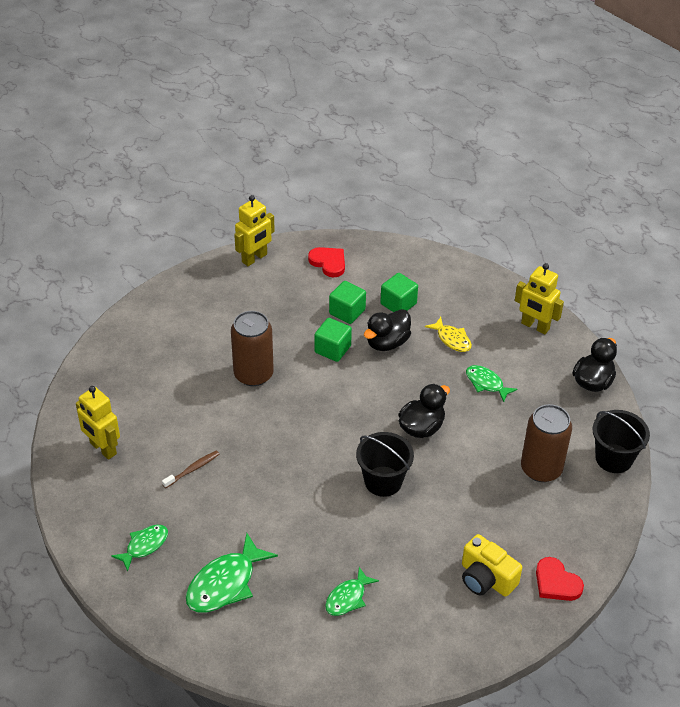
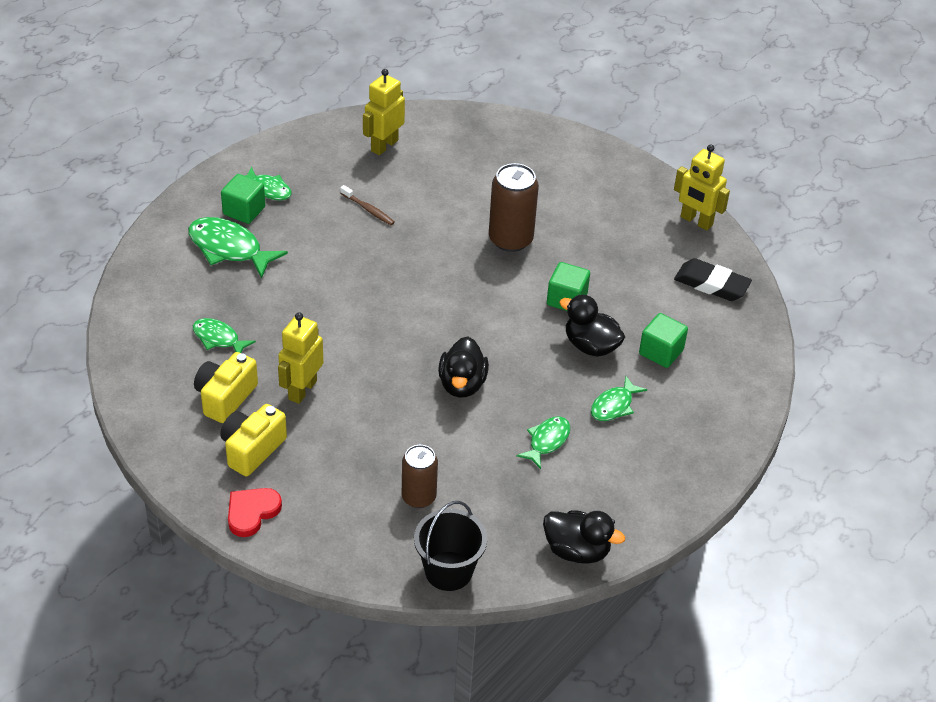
camera: 80 degrees right, 0 degrees up
(328, 263) = (711, 284): red heart -> black eraser
(347, 312) = (632, 307): green cube -> green cube (244, 211)
(383, 481) = (376, 356): black bucket -> none
(421, 427) = (462, 384): black duck -> black duck turned 60 degrees clockwise
(423, 596) = (225, 397): none -> yellow camera
(452, 339) = (614, 405): yellow fish -> green fish
(535, 326) = (662, 488): yellow robot -> yellow robot (302, 390)
(541, 469) = (418, 497): brown can -> brown can, size x0.67

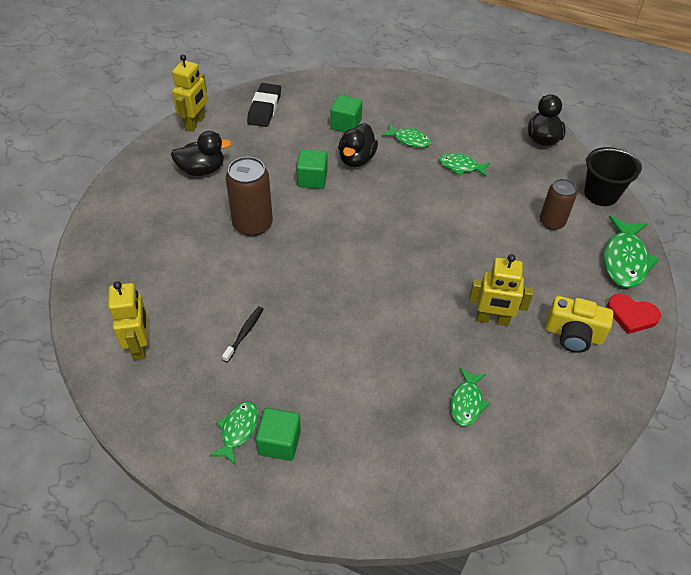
camera: 105 degrees left, 5 degrees up
(225, 397) = (531, 372): yellow camera -> none
(229, 249) = (342, 436): green fish -> green fish (625, 260)
(368, 209) = (244, 333): brown toothbrush -> black toothbrush
(384, 145) = (140, 346): yellow robot -> yellow robot turned 120 degrees counterclockwise
(462, 384) = (431, 221): black duck -> black duck (202, 170)

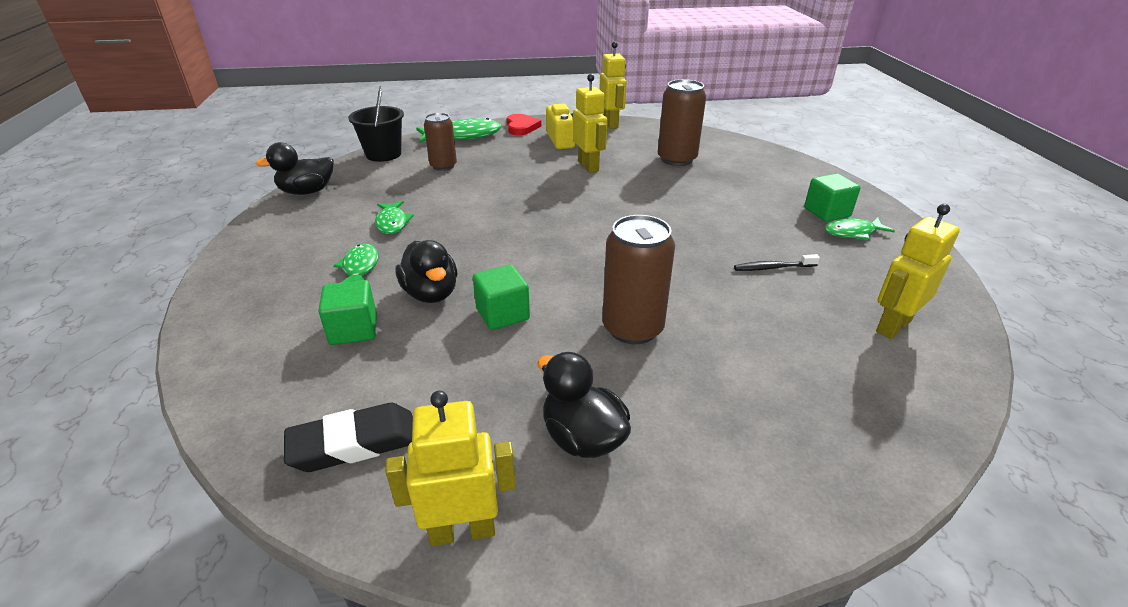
camera: 120 degrees left, 15 degrees down
(356, 159) = (431, 293): black duck -> black duck turned 75 degrees clockwise
(467, 402) = (676, 159): green fish -> brown can
(605, 404) = (611, 124): none -> yellow robot

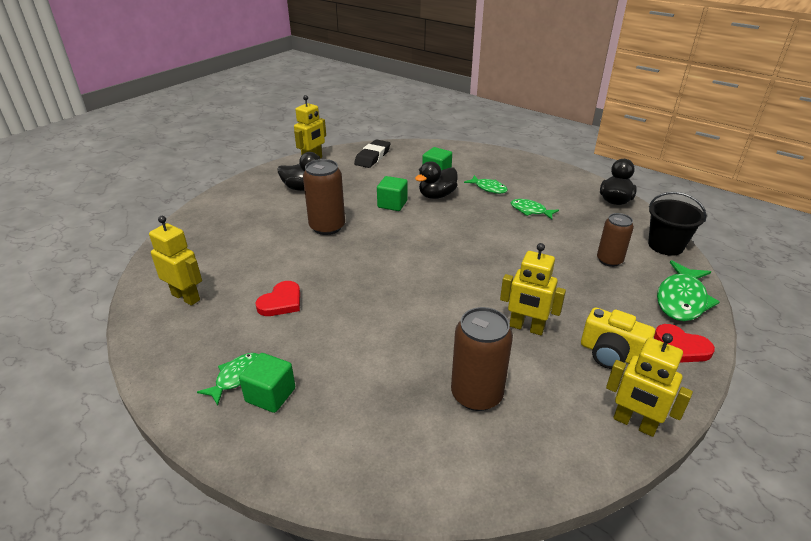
camera: 135 degrees right, 0 degrees up
(431, 293) = (437, 195): black duck -> black duck turned 60 degrees counterclockwise
(773, 267) = (281, 302): black toothbrush -> red heart
(892, 326) = (186, 297): yellow robot -> yellow robot turned 60 degrees counterclockwise

